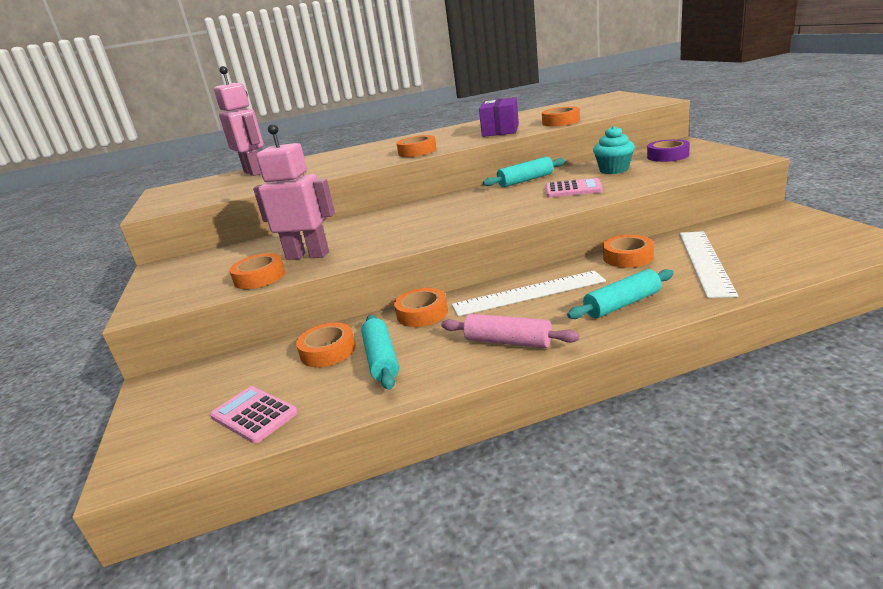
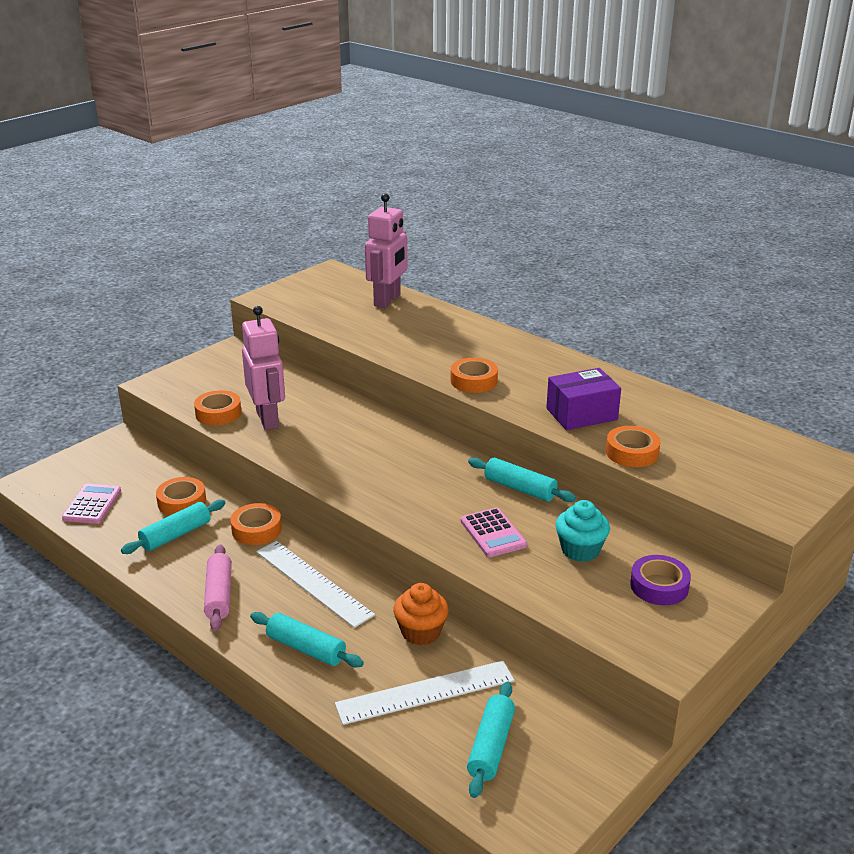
camera: 55 degrees right, 5 degrees up
(628, 257) = (421, 632): orange tape -> orange cupcake
(777, 246) = (490, 746): none -> turquoise rolling pin

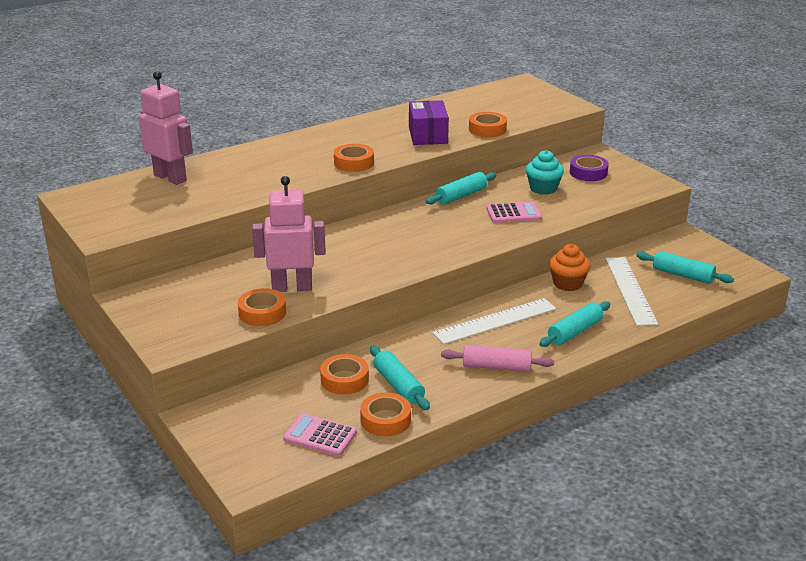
camera: 75 degrees left, 0 degrees up
(256, 529) = (409, 341): orange tape -> orange tape (385, 420)

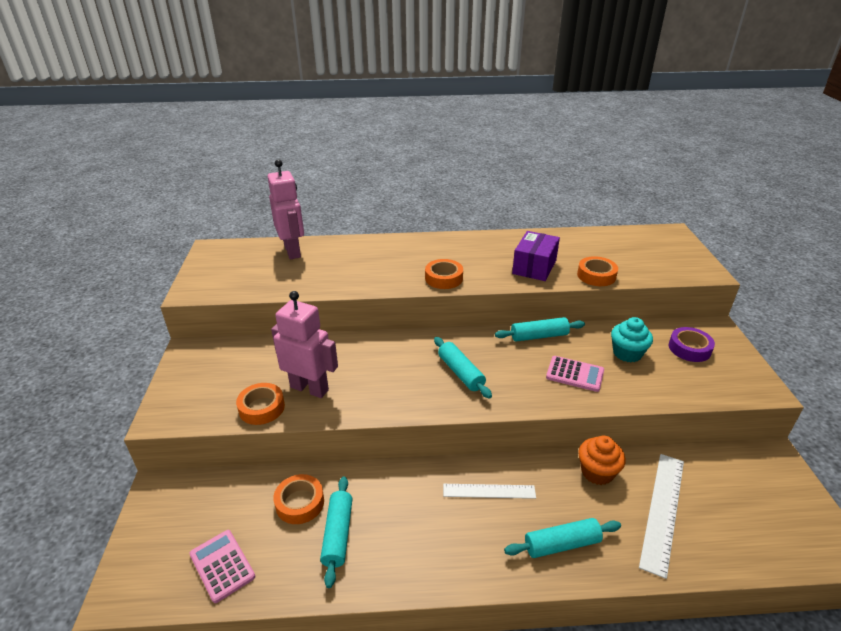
camera: 30 degrees right, 5 degrees up
(385, 420) = (291, 575): orange tape -> none
(495, 321) = (489, 491): white ruler -> white ruler, size x0.65
(496, 367) = (446, 556): pink rolling pin -> none
(682, 275) = (741, 514): turquoise rolling pin -> turquoise rolling pin (460, 373)

